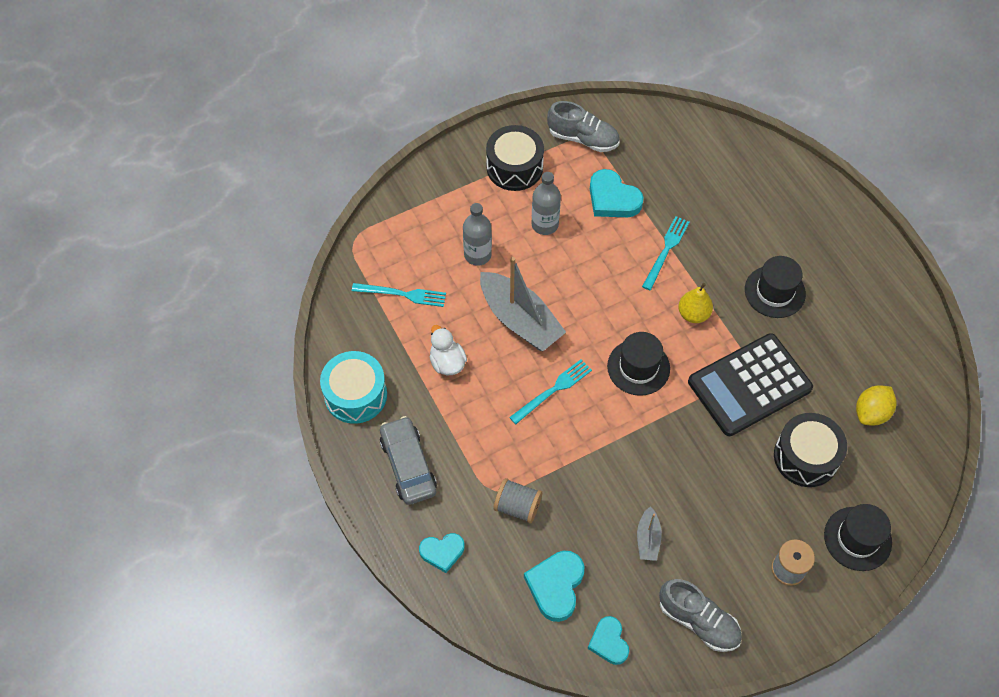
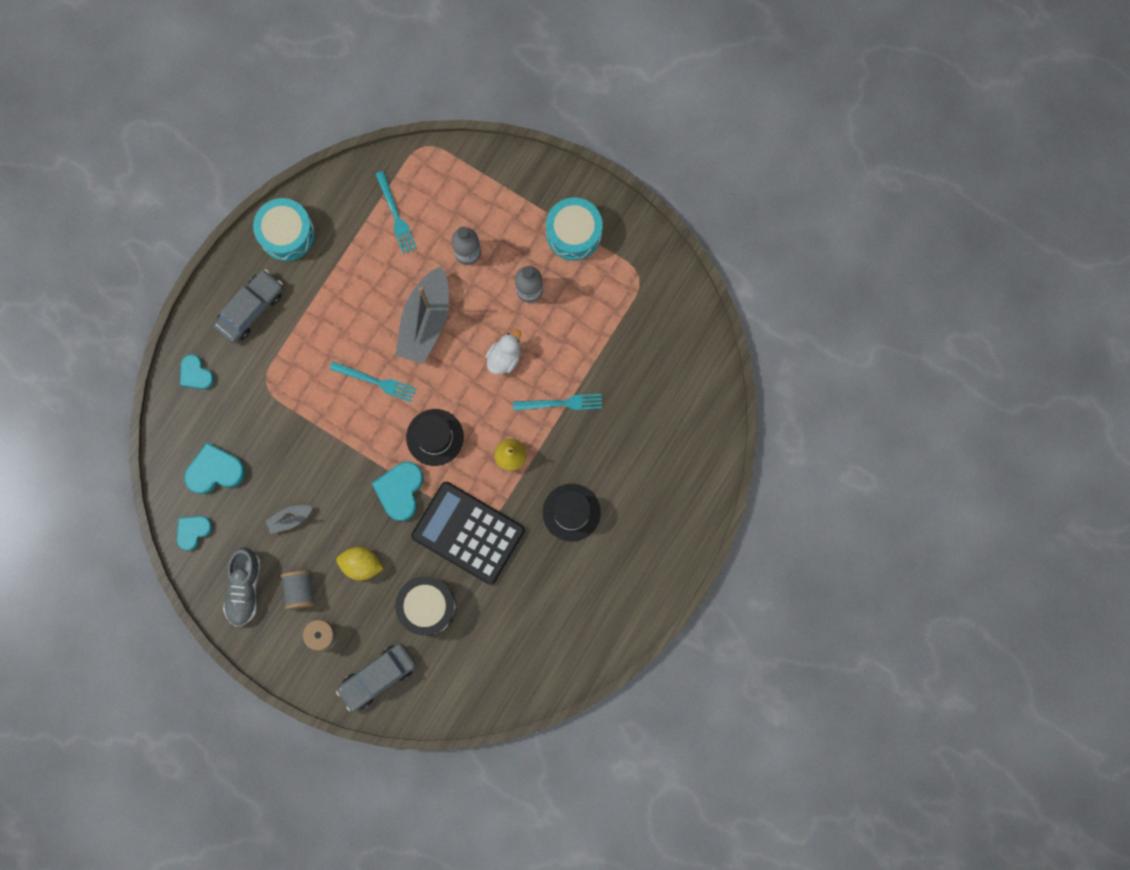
camera: 60 degrees right, 20 degrees up
(447, 362) = (354, 286): white duck -> white duck (504, 357)
(514, 167) = (574, 233): black drum -> turquoise drum
(517, 506) = (262, 408): grey spool -> grey spool (300, 590)
(583, 138) = (639, 274): grey shoe -> none
(612, 199) = (589, 332): turquoise heart -> turquoise heart (400, 490)
(857, 538) = (377, 677): black hat -> grey car
(871, 413) = (497, 641): yellow lemon -> yellow lemon (361, 564)

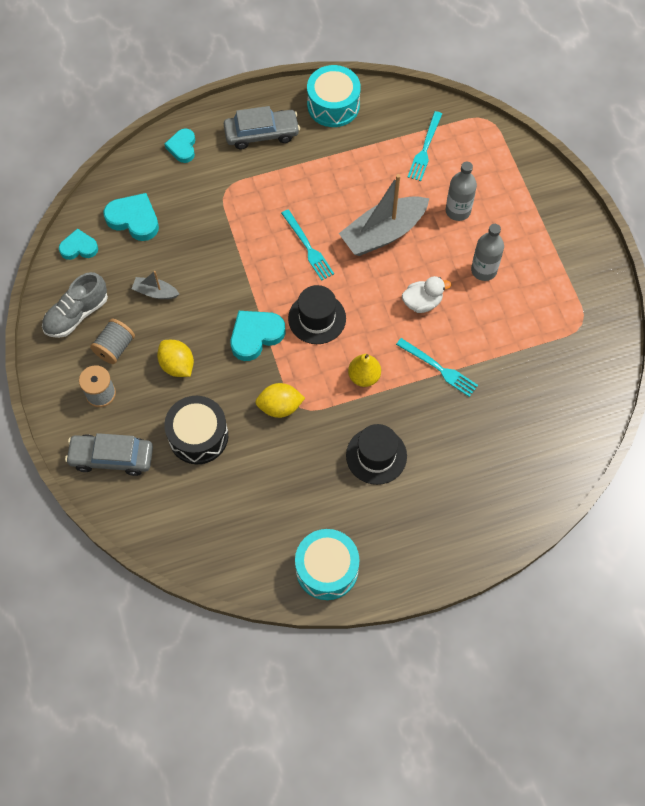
camera: 40 degrees right, 15 degrees down
(468, 533) = (280, 407): black calculator -> yellow lemon
(574, 233) = (554, 256): turquoise drum -> turquoise drum (327, 569)

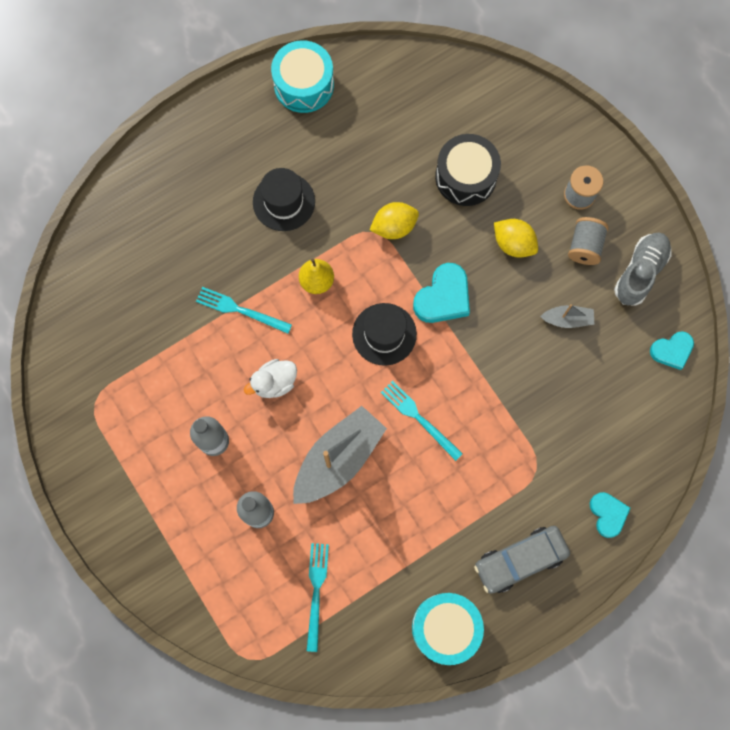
camera: 165 degrees right, 10 degrees up
(112, 457) = (542, 135): grey car -> none
(134, 219) = (626, 402): turquoise heart -> none

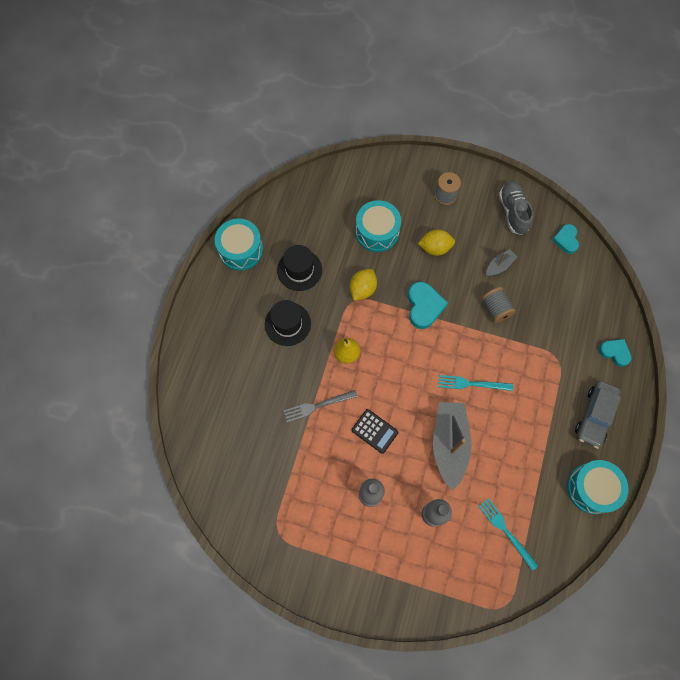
camera: 40 degrees left, 5 degrees down
(240, 310) = (317, 406): turquoise fork -> grey fork
(274, 383) = (374, 431): white duck -> black calculator
(384, 334) = (411, 353): black hat -> black hat (299, 270)
(465, 177) = (377, 232): black drum -> turquoise drum
(584, 246) = (473, 220): grey spool -> grey spool (495, 309)
(671, 351) = (566, 240): turquoise heart -> turquoise heart turned 150 degrees clockwise

